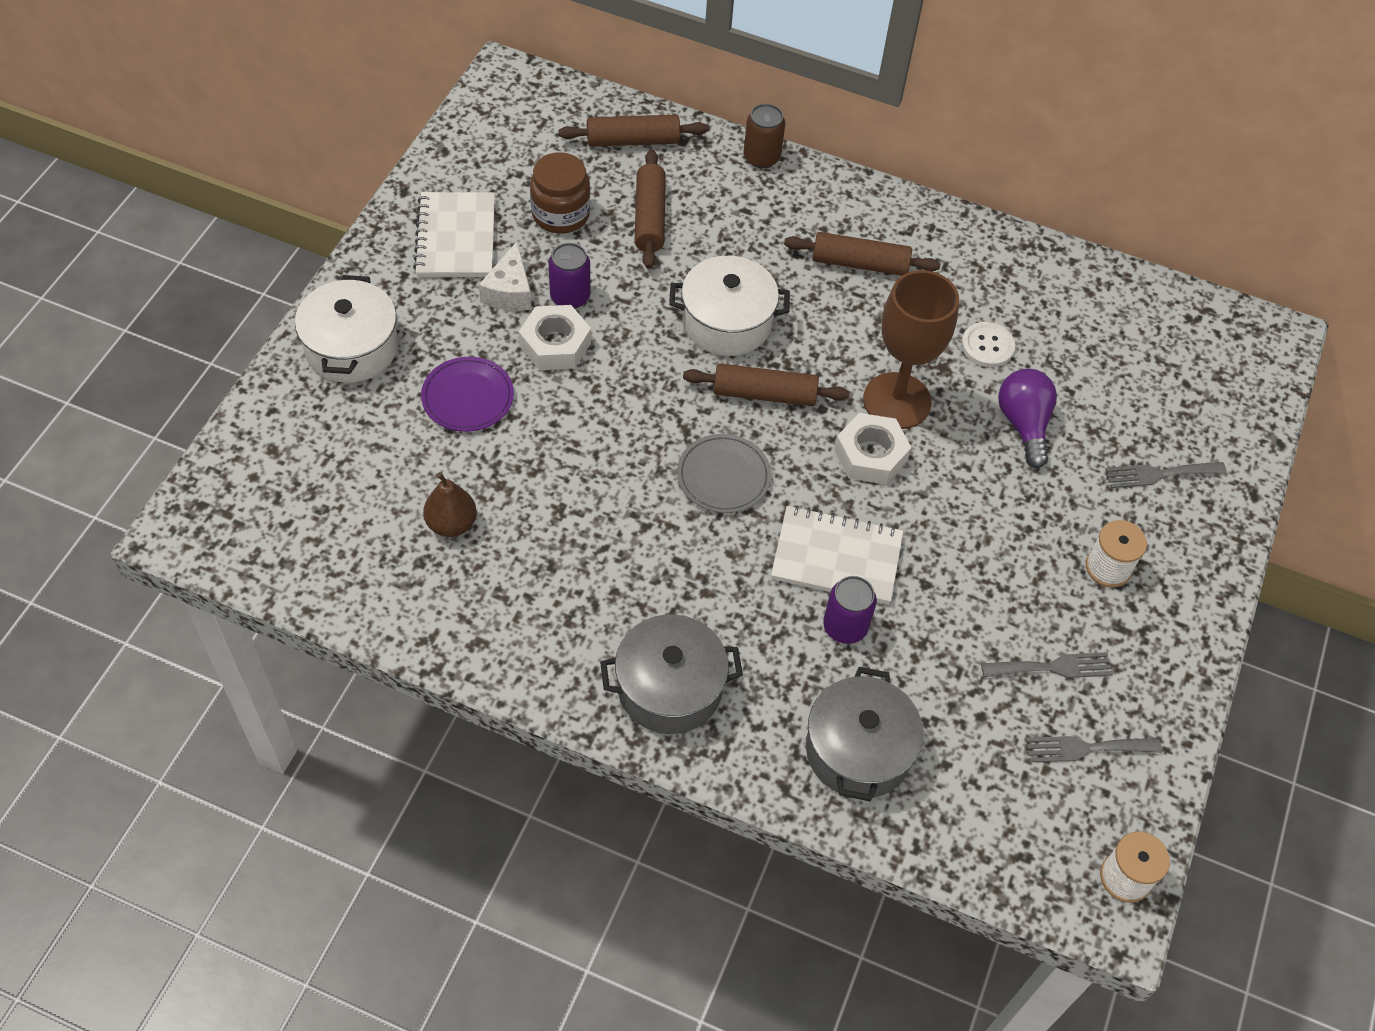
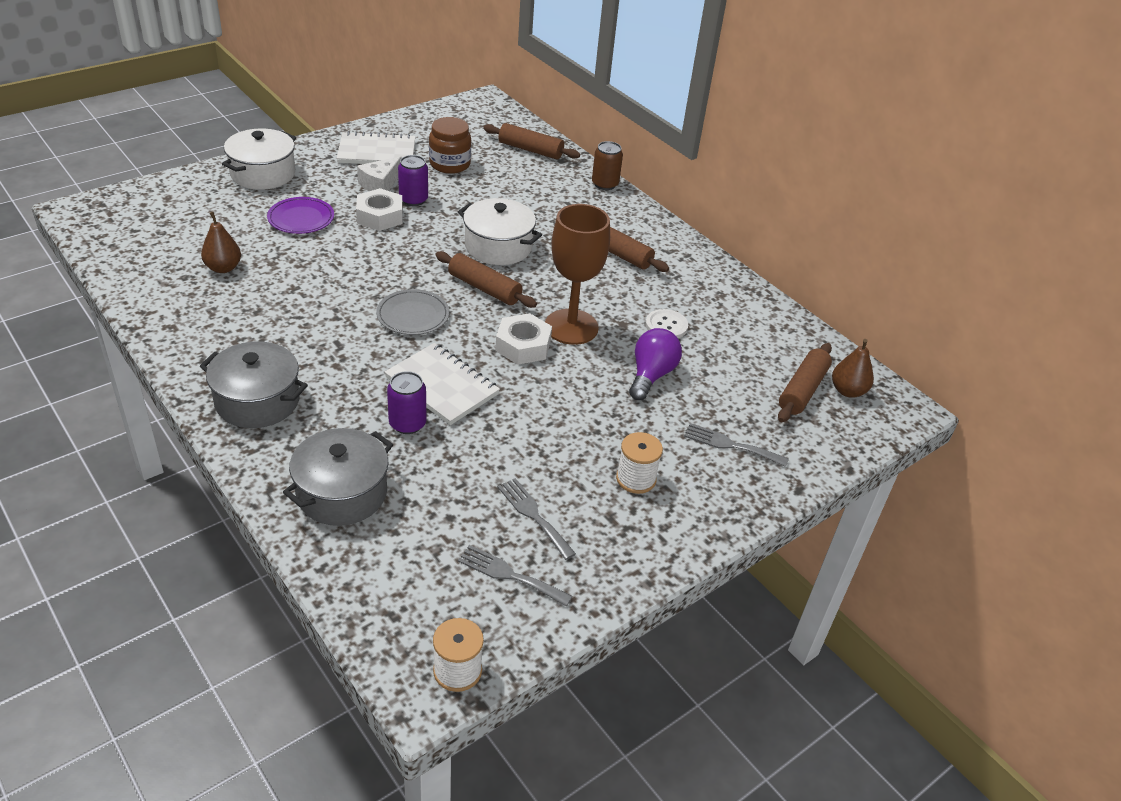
camera: 30 degrees right, 15 degrees down
(456, 237) = (377, 152): white notebook -> white notebook turned 60 degrees clockwise
(649, 217) = (503, 184): brown rolling pin -> brown rolling pin (802, 390)
(1053, 667) = (533, 515): grey fork -> grey fork turned 150 degrees counterclockwise
(1213, 341) = (847, 391): none -> brown pear

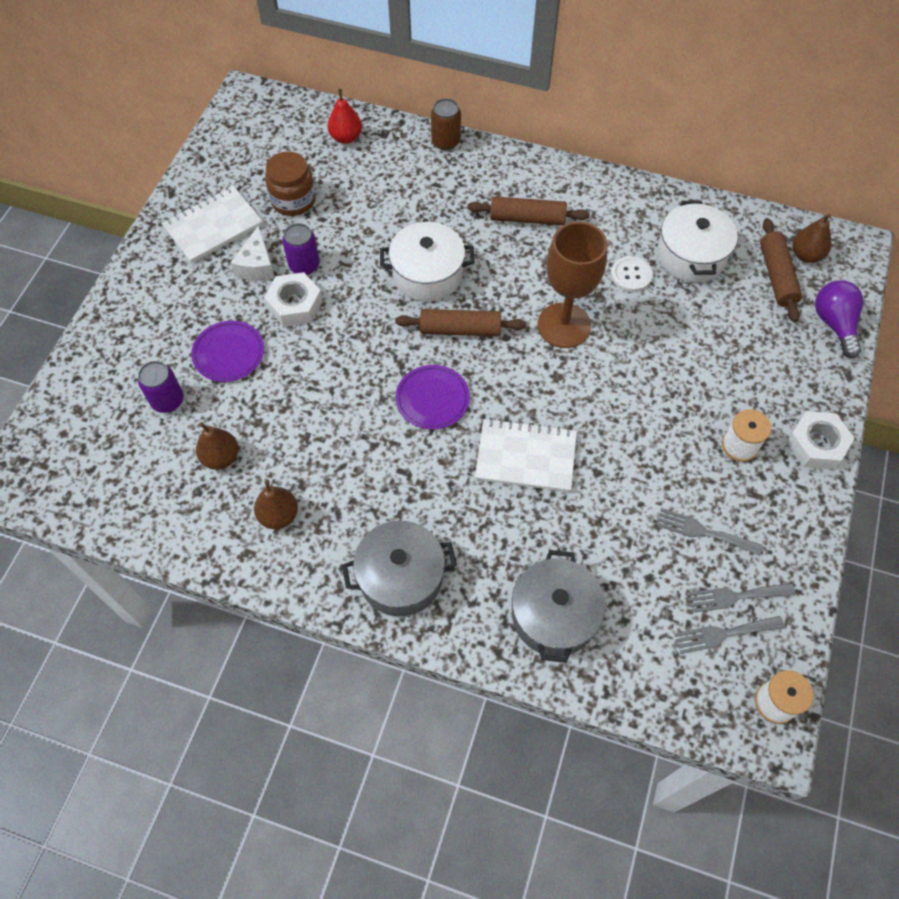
camera: 30 degrees left, 20 degrees up
(219, 319) = (279, 515): none -> brown pear
(263, 174) = (136, 321): white pot -> white pot (691, 255)
(407, 423) = (536, 513): purple can -> purple can (167, 400)
(413, 315) = (432, 399): grey plate -> purple plate
(523, 346) = (546, 371): white nut -> white nut (816, 444)
(530, 150) = (346, 137): brown rolling pin -> red pear
(651, 375) = (664, 335): purple light bulb -> purple light bulb (834, 324)
(730, 445) = (773, 366): grey fork -> grey fork (723, 634)

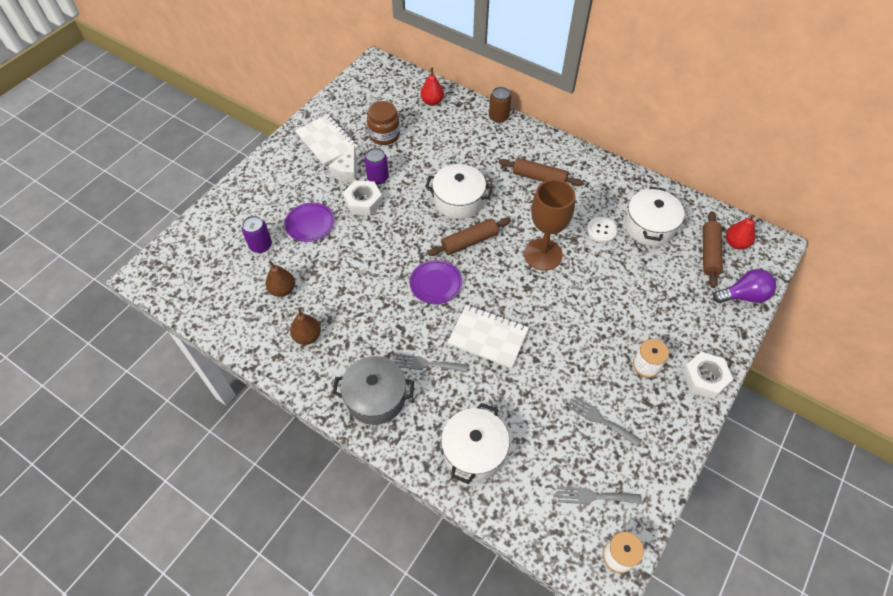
camera: 15 degrees right, 5 degrees down
(213, 226) = (327, 141): white notebook -> white notebook turned 75 degrees clockwise
(460, 329) = (469, 241): brown rolling pin -> brown rolling pin turned 45 degrees counterclockwise
(554, 615) = (474, 451): grey pot -> white pot
(735, 597) = (610, 472): grey fork -> grey fork (426, 364)
(806, 255) = (736, 243): brown pear -> red pear
(834, 324) = (743, 296): purple light bulb -> purple light bulb turned 75 degrees clockwise

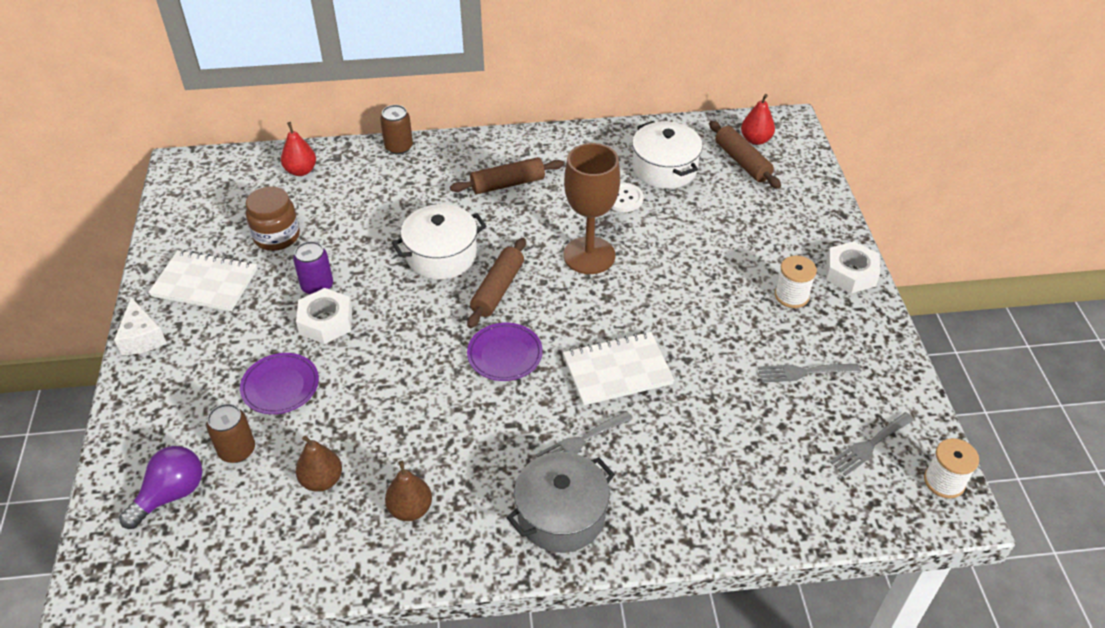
camera: 40 degrees left, 10 degrees down
(261, 245) = (237, 450): purple can -> brown can
(347, 172) = (269, 301): white cheese -> white cheese (142, 337)
(474, 451) = (719, 490): white pot -> none
(743, 296) = (808, 181): purple light bulb -> purple light bulb (171, 495)

